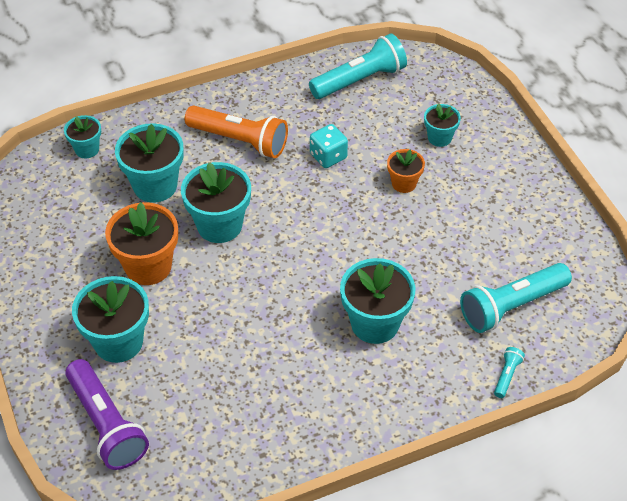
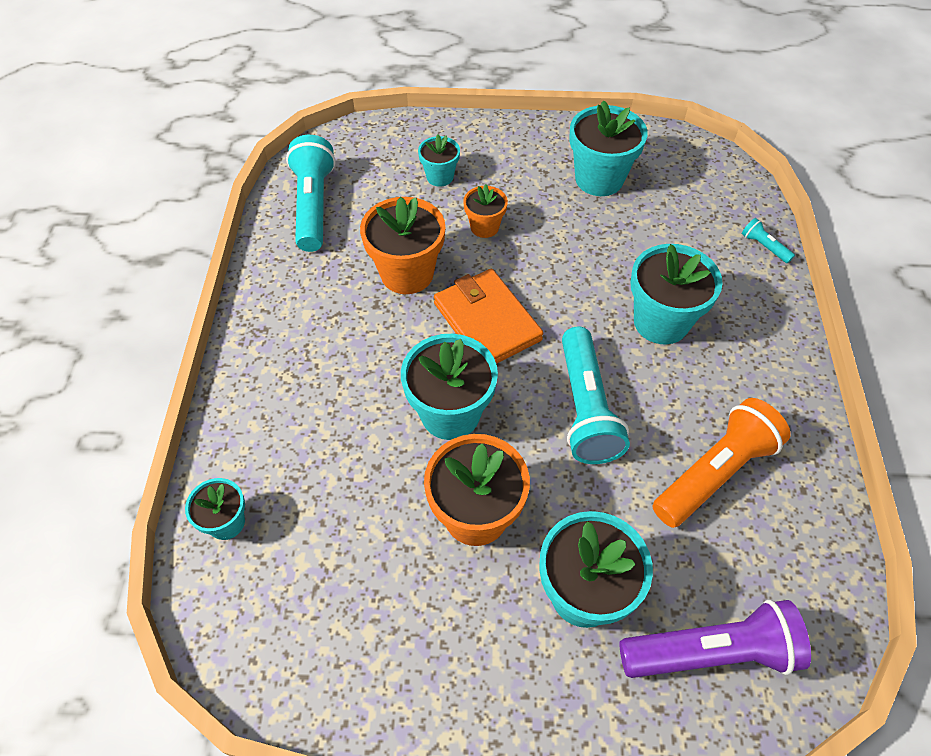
camera: 65 degrees left, 5 degrees up
(155, 185) = (344, 461): turquoise flower pot -> turquoise flower pot (599, 179)
(240, 141) = (329, 346): orange flashlight -> orange flashlight (715, 473)
(311, 217) = (487, 321): none -> orange wallet
(328, 156) = (407, 273): turquoise dice -> orange flower pot
(511, 306) = (682, 211): turquoise flashlight -> turquoise flashlight (585, 408)

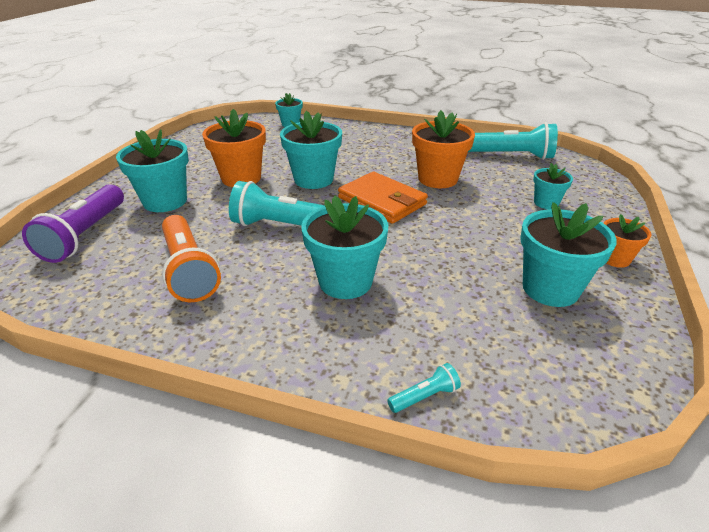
camera: 105 degrees right, 20 degrees down
(484, 227) = (482, 214): orange flower pot -> orange flower pot (615, 259)
(487, 321) = (382, 201): orange wallet -> orange wallet turned 60 degrees clockwise

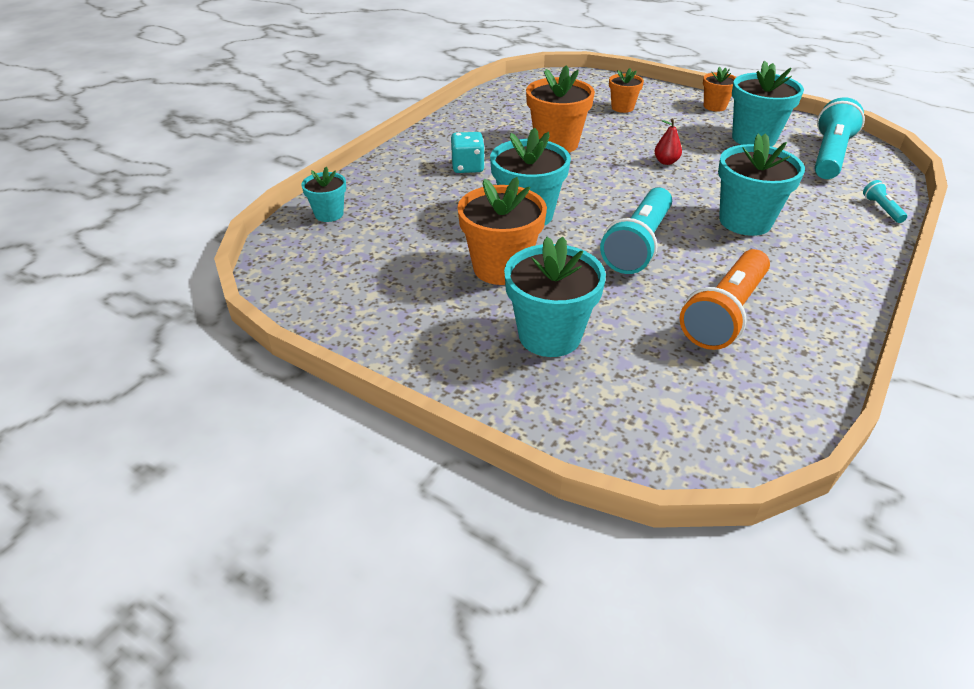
camera: 75 degrees left, 5 degrees up
(85, 235) = (632, 409): purple flashlight -> none
(189, 270) = (724, 314): orange flashlight -> orange flashlight turned 135 degrees clockwise
(373, 152) = (467, 167): none -> turquoise dice
(382, 201) = (596, 181): orange wallet -> none
(443, 232) = (666, 162): none -> red pear
(511, 155) = (518, 99): turquoise flashlight -> turquoise flashlight (830, 155)
(546, 203) = (622, 107): turquoise flower pot -> orange flower pot

